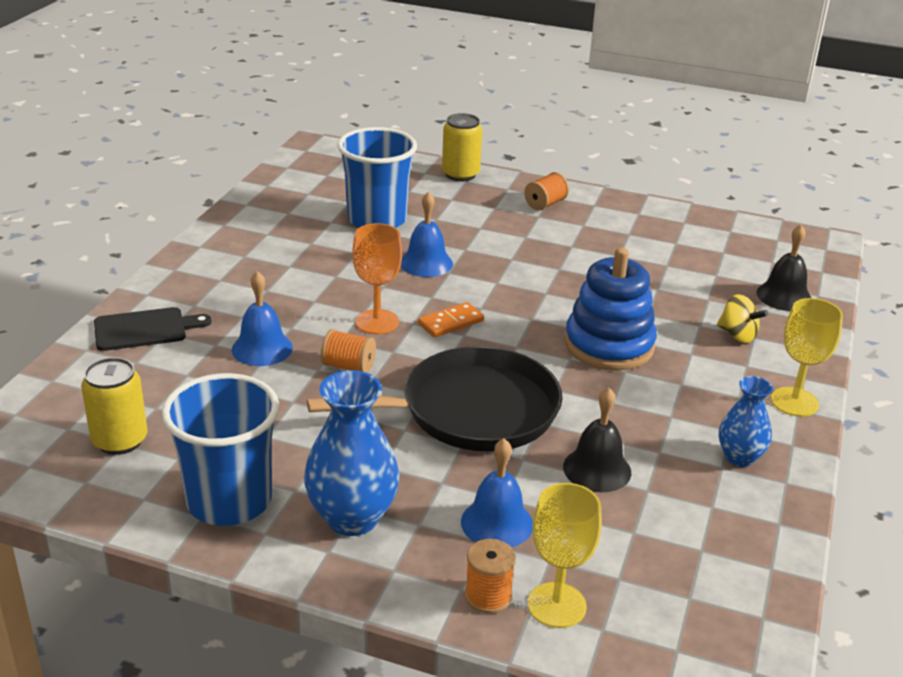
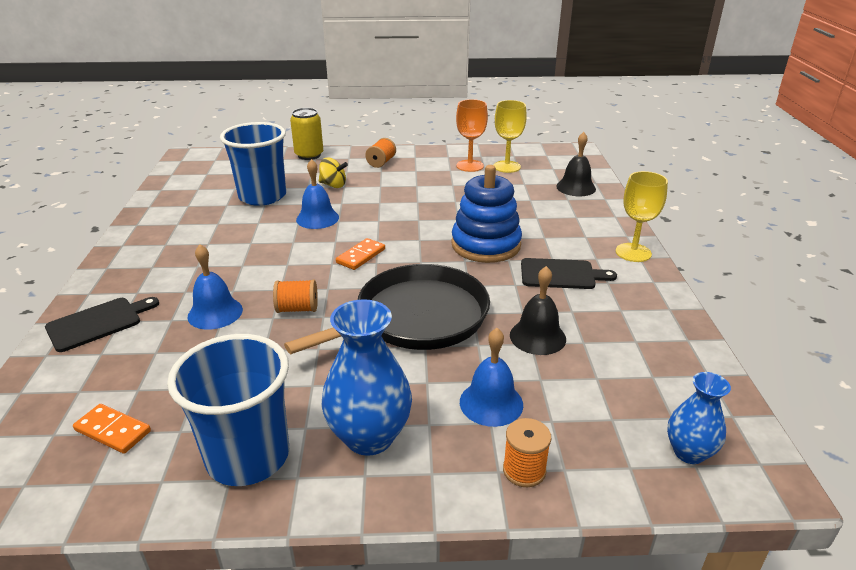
camera: 20 degrees left, 0 degrees up
(120, 440) = (113, 431): yellow can -> orange domino
(377, 322) = (302, 269): orange goblet -> orange goblet (470, 166)
(556, 605) = (582, 459): yellow goblet -> yellow goblet (506, 167)
(678, 405) = (561, 274): none -> black cutting board
(737, 335) = (565, 218): yellow spinning top -> yellow spinning top (333, 185)
(739, 457) = (627, 300): blue vase -> blue vase (689, 452)

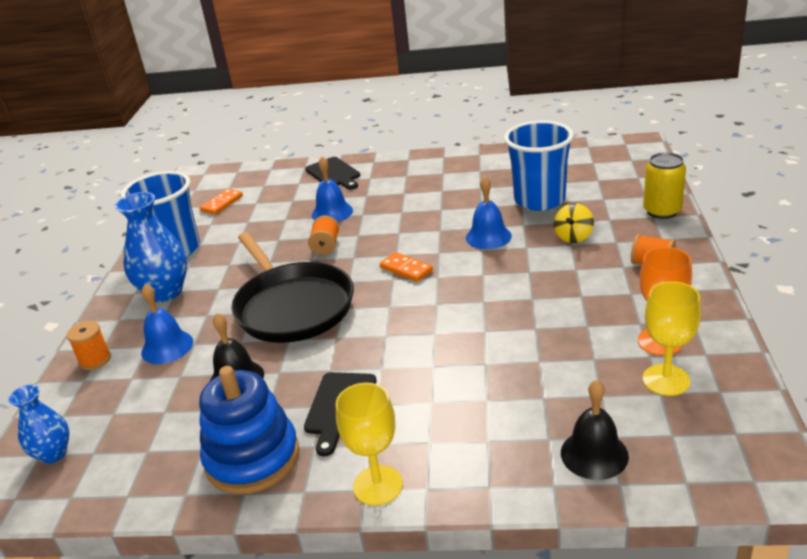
camera: 100 degrees right, 0 degrees up
(486, 245) = (417, 351): blue stacking toy -> blue stacking toy (252, 458)

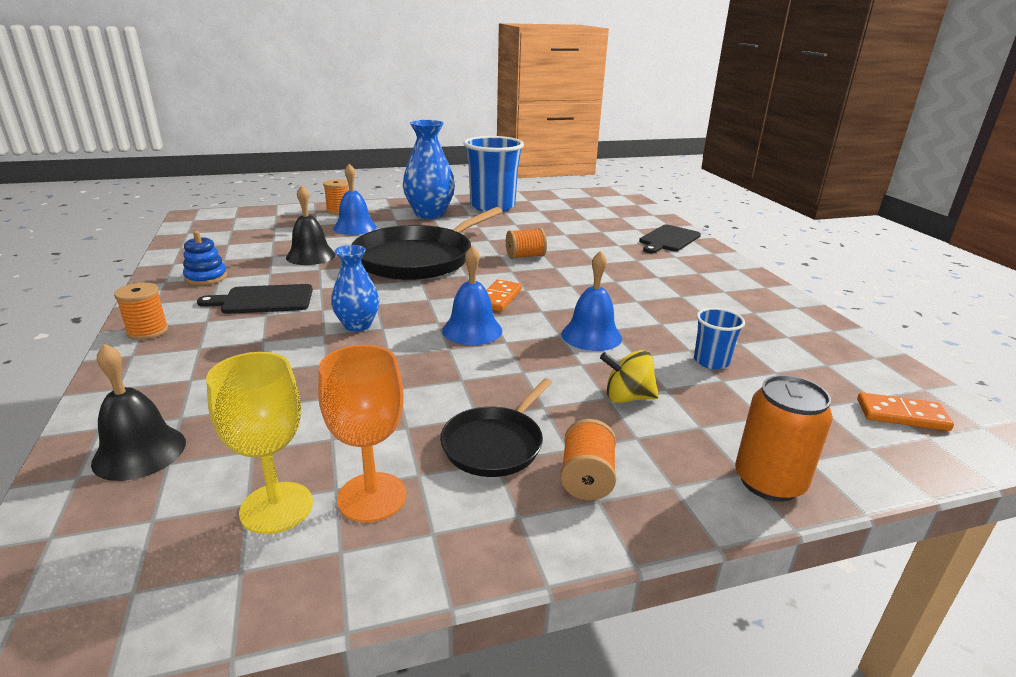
camera: 65 degrees right, 5 degrees down
(53, 454) = (234, 220): blue vase -> blue vase (357, 325)
(222, 203) = (575, 208): orange domino -> orange domino (902, 415)
(252, 458) = (206, 277): blue stacking toy -> blue stacking toy, size x0.50
(332, 212) = (590, 250): blue bell -> blue bell (472, 330)
(378, 485) = (147, 331): yellow goblet -> orange spool
(539, 200) = (711, 361): blue cup -> blue cup, size x0.46
(614, 291) = (495, 444): none -> black pan
(662, 211) = (769, 482): yellow can -> orange can

